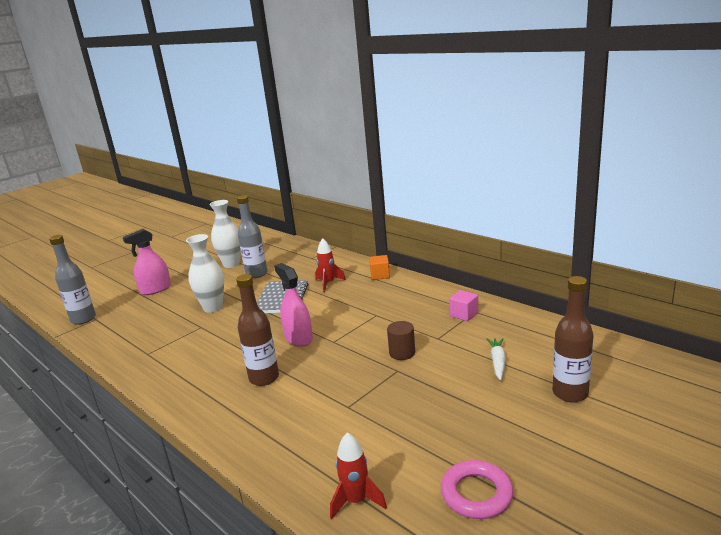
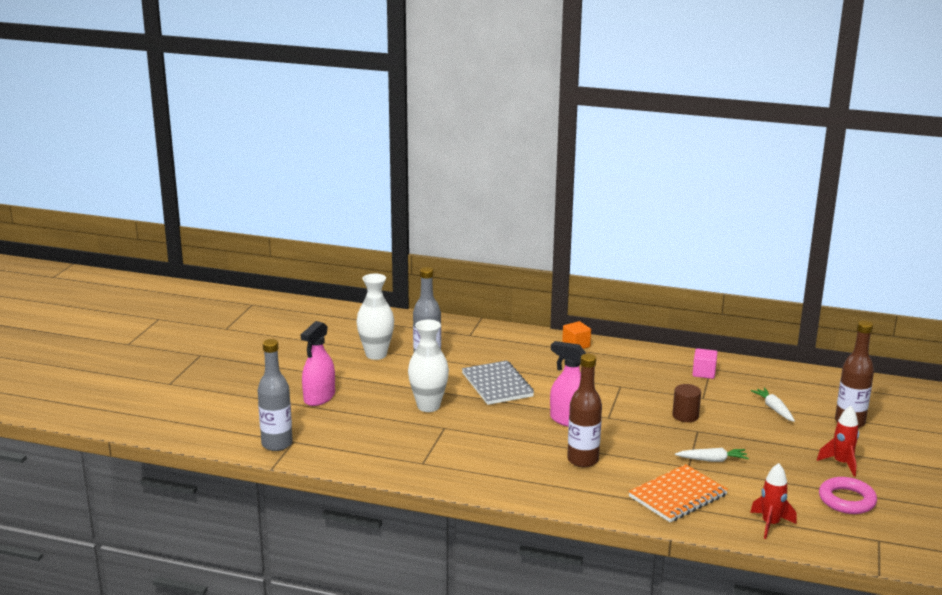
camera: 30 degrees left, 0 degrees up
(301, 437) = (677, 496): none -> orange notebook
(328, 283) = (529, 361): red rocket -> red rocket (841, 463)
(378, 405) = (712, 460): none -> white carrot

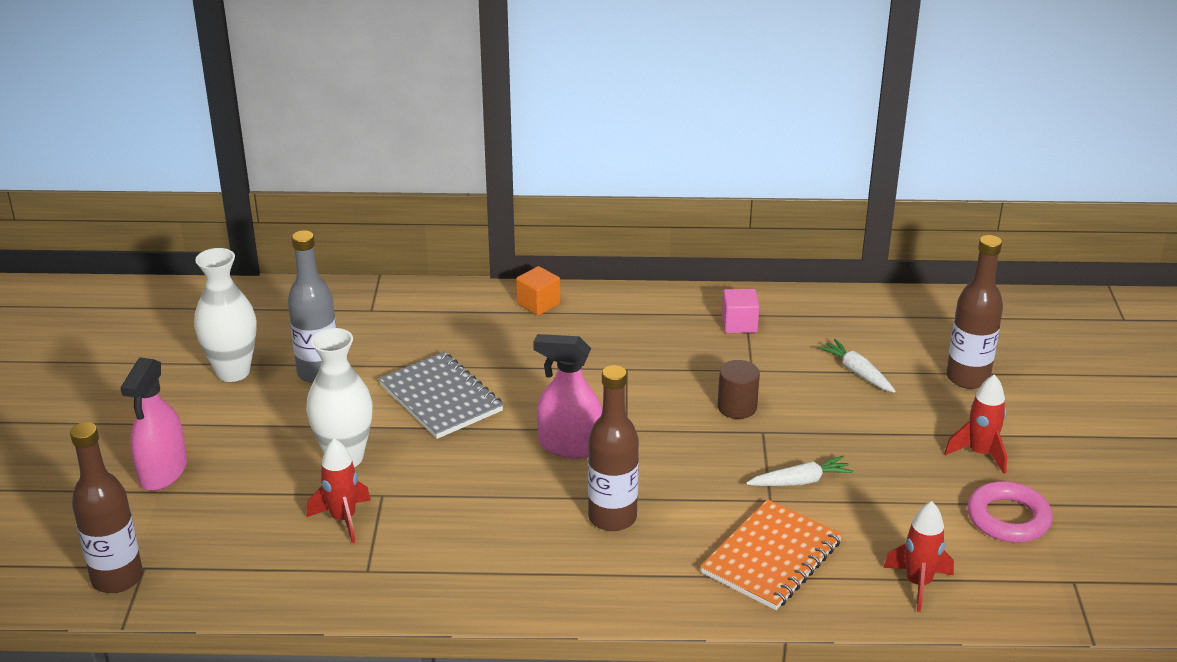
camera: 15 degrees left, 10 degrees up
(277, 444) = (117, 578): grey bottle -> brown bottle
(417, 436) = (343, 519): none -> red rocket

